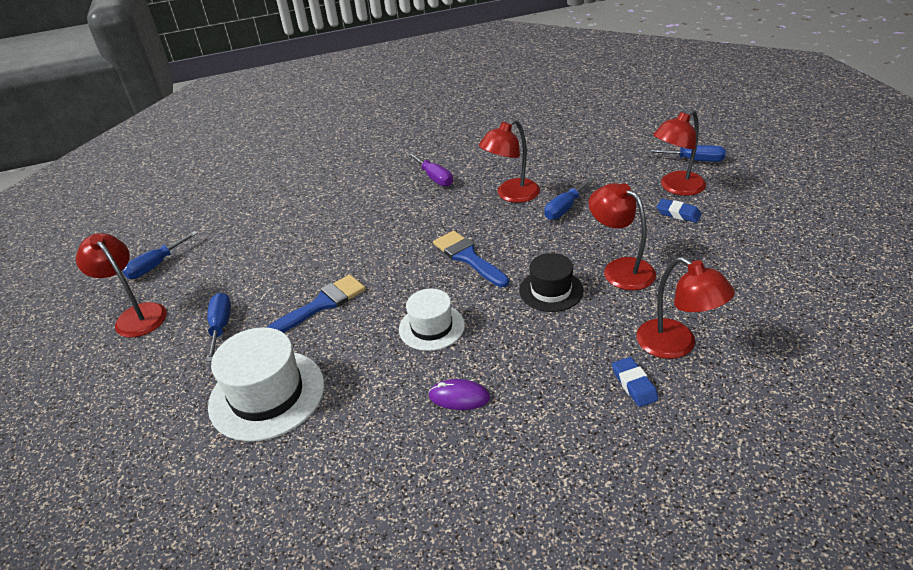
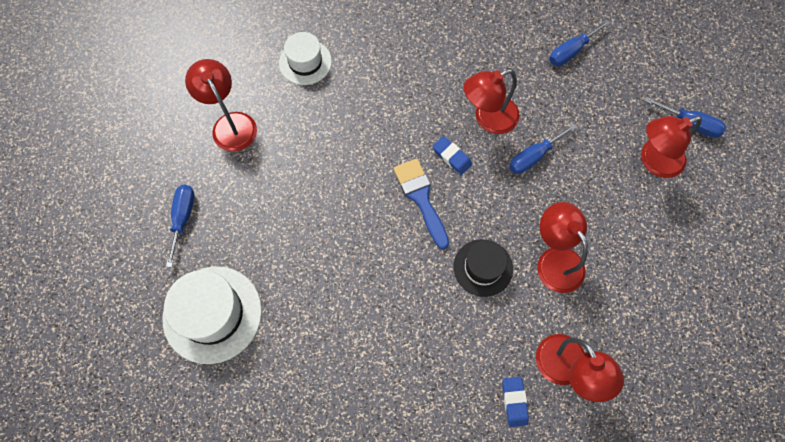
camera: 10 degrees right, 30 degrees up
(136, 315) = (110, 179): red lamp -> red lamp (230, 124)
(156, 265) = (132, 114): blue screwdriver -> blue screwdriver (571, 51)
(322, 304) = (275, 218): blue brush -> none
(431, 327) = (365, 279): white hat -> white hat (305, 62)
(434, 178) = (420, 65): purple screwdriver -> none
(459, 397) = (368, 368): purple mouse -> none
(678, 214) = (639, 201): blue eraser -> blue eraser (452, 157)

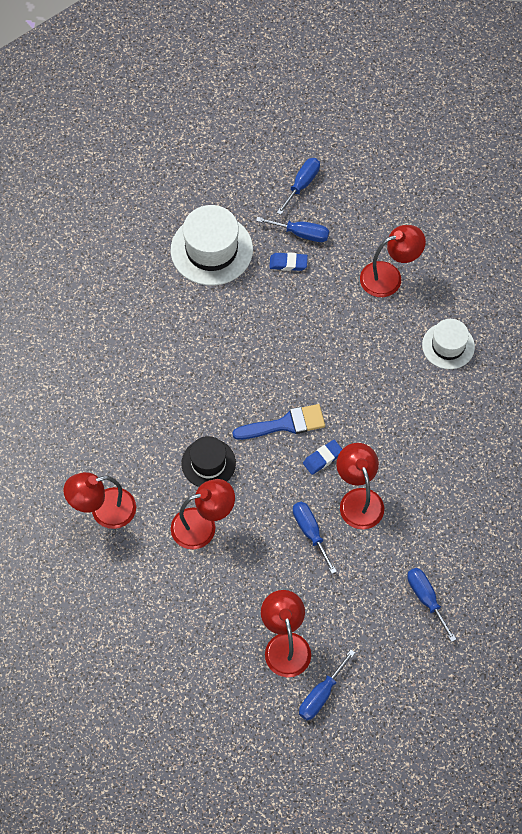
camera: 100 degrees right, 5 degrees down
(116, 228) = (302, 184): none -> blue screwdriver
(514, 401) = (88, 463): blue eraser -> blue eraser (288, 263)

